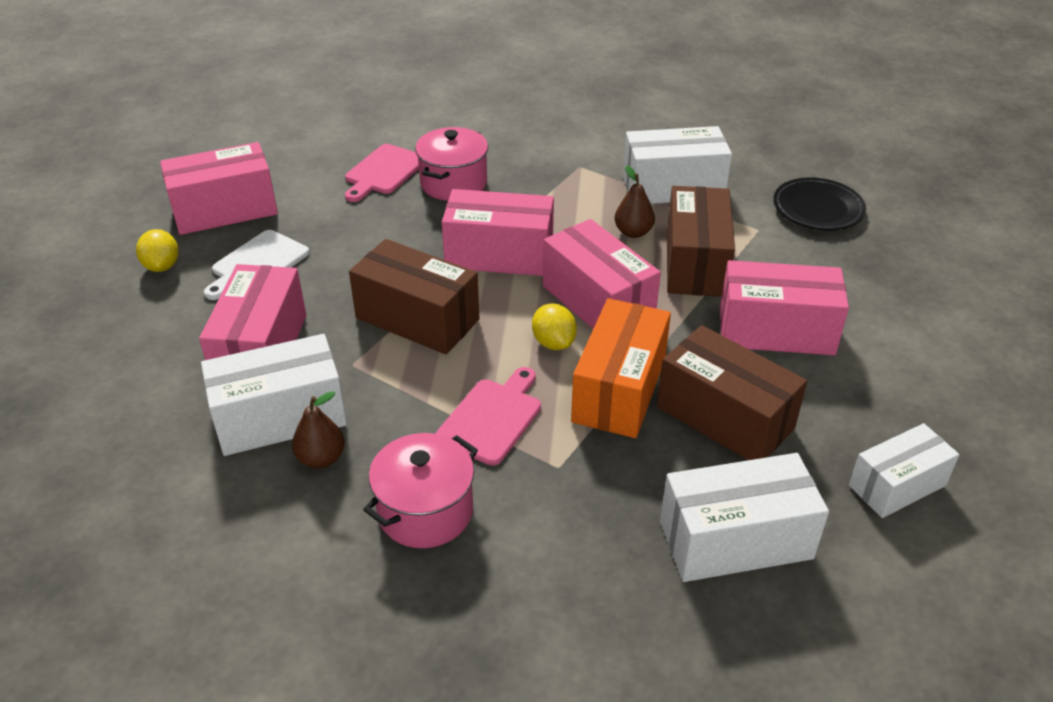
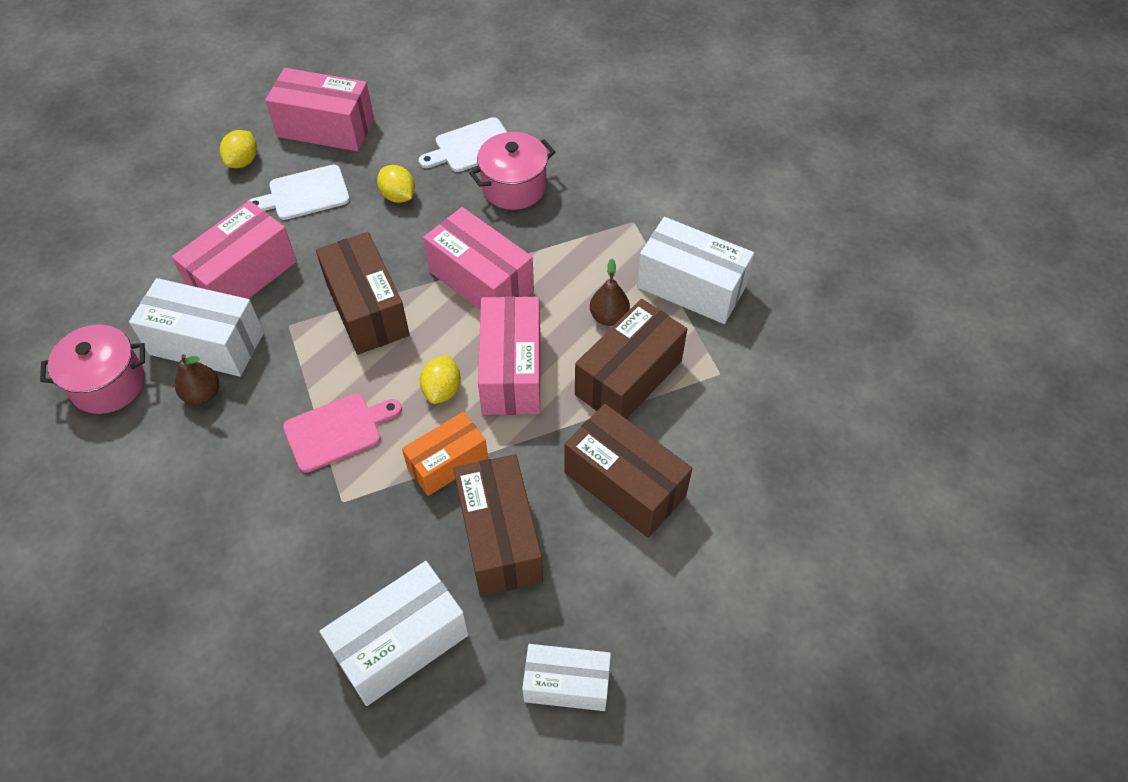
camera: 35 degrees right, 15 degrees up
(354, 229) = (398, 196): none -> yellow lemon
(384, 172) = (471, 147): pink cutting board -> white cutting board
(425, 511) = (227, 480): pink pot -> pink pot (108, 384)
(619, 390) = (447, 463): orange box -> orange box, size x0.66
(735, 540) = (401, 644): white box -> white box turned 60 degrees counterclockwise
(776, 331) = (624, 484): pink box -> brown box
(817, 209) = (798, 381): black plate -> none

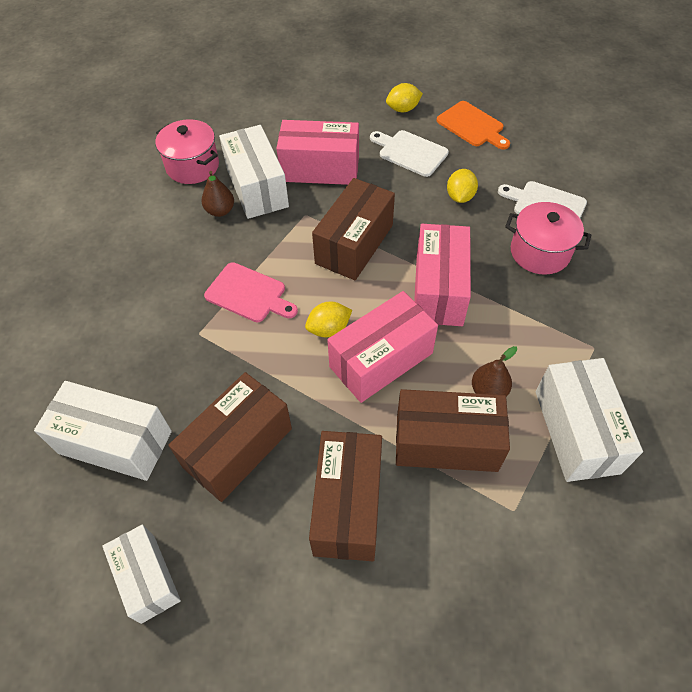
camera: 55 degrees right, 0 degrees up
(326, 128) = (472, 126): pink box -> orange cutting board
(447, 463) = (273, 373): orange box -> none

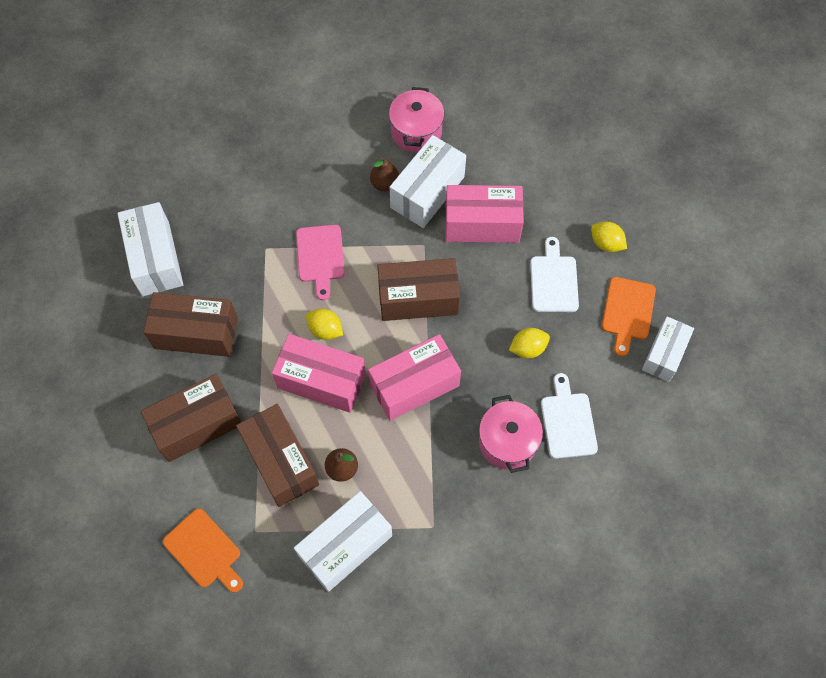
camera: 55 degrees right, 10 degrees up
(147, 578) = (85, 341): white box -> white box (664, 354)
(320, 169) = (482, 224): pink box -> pink box turned 60 degrees counterclockwise
(508, 579) = (204, 550): none -> orange cutting board

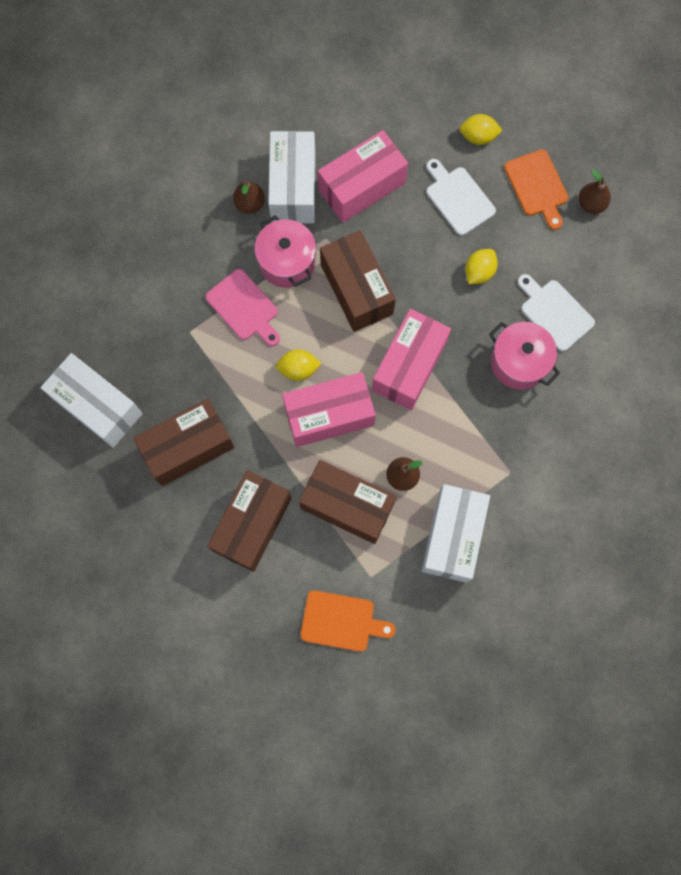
camera: 35 degrees left, 10 degrees up
(416, 132) = (241, 137): pink pot -> pink pot (287, 262)
(418, 299) = (356, 289): brown box -> brown box turned 75 degrees counterclockwise
(664, 354) = (591, 204): white box -> brown pear

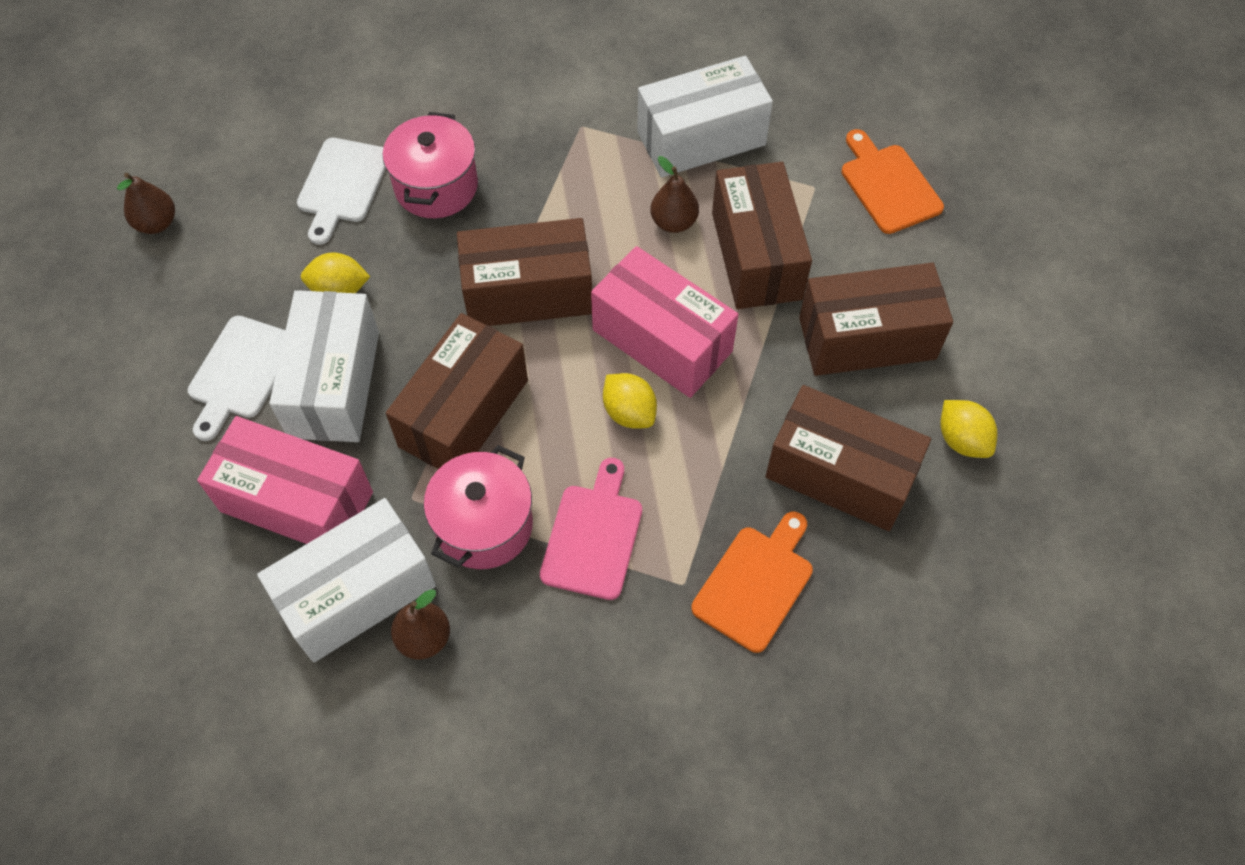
camera: 125 degrees left, 15 degrees down
(97, 406) = (886, 631): white box -> white box (334, 384)
(409, 366) = (528, 293): pink box -> brown box
(478, 137) = (122, 402): yellow lemon -> yellow lemon (962, 440)
(537, 186) = (164, 293): orange cutting board -> orange cutting board (755, 583)

